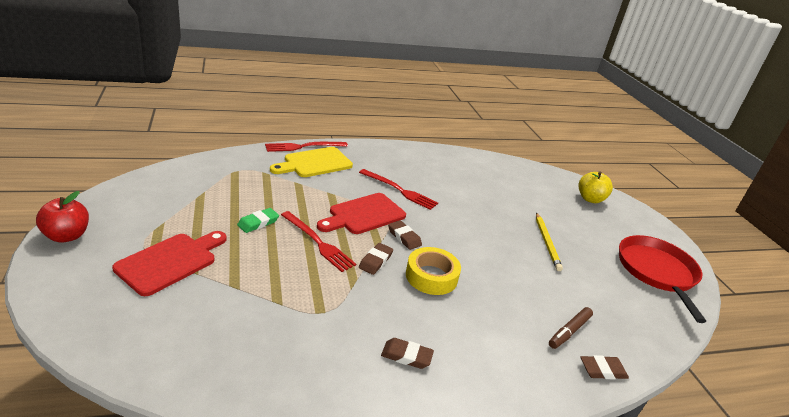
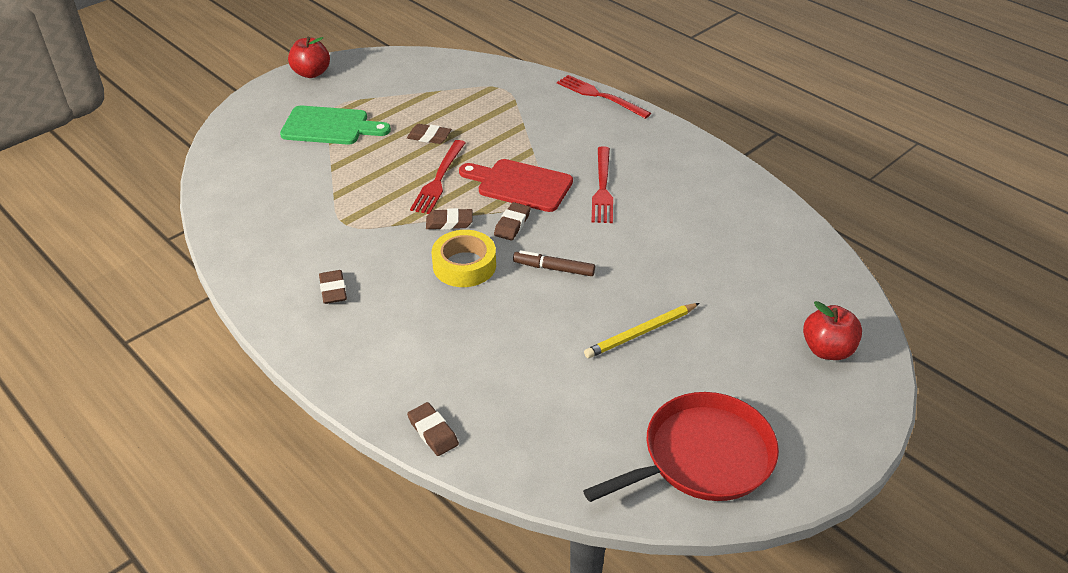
camera: 65 degrees right, 10 degrees up
(170, 262) = (330, 126): red cutting board -> green cutting board
(258, 223) = (429, 137): green eraser -> brown eraser
(314, 163) = (576, 117): yellow cutting board -> none
(569, 331) = (475, 391): brown marker -> brown marker (554, 268)
(590, 199) = (827, 350): yellow apple -> red apple

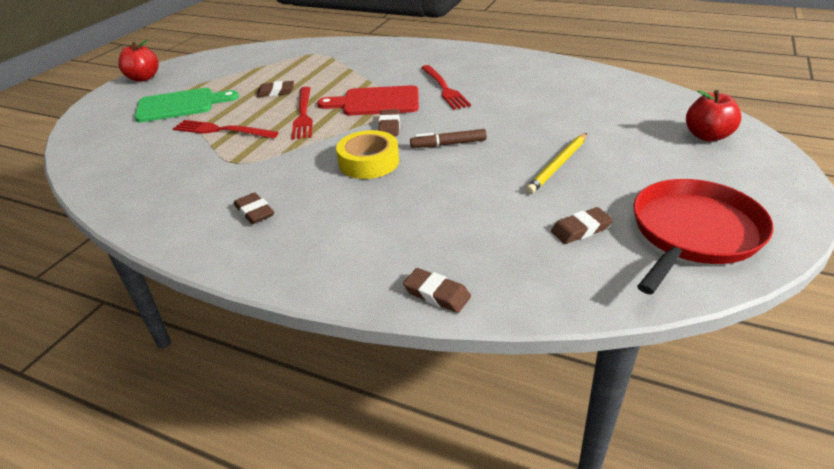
camera: 20 degrees left, 5 degrees down
(449, 222) = (333, 138): brown eraser -> brown eraser (581, 229)
(600, 96) = (397, 42): red fork -> red fork (222, 130)

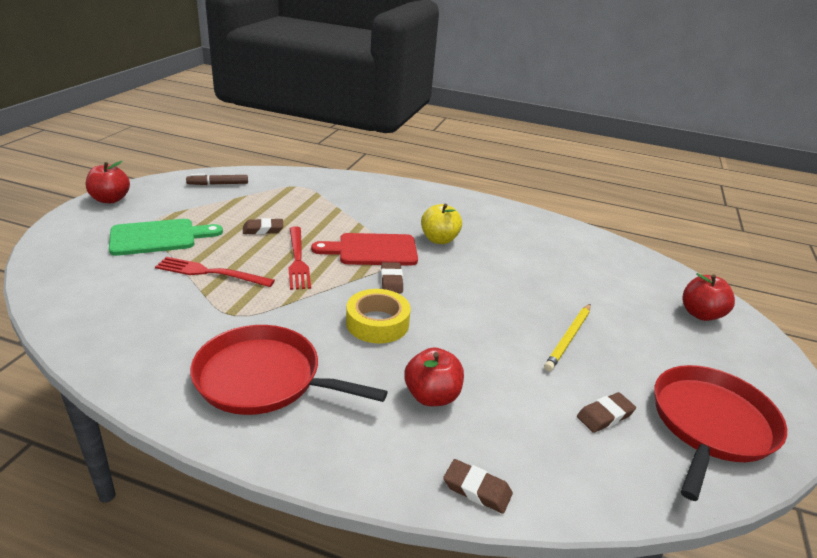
camera: 10 degrees left, 5 degrees down
(254, 212) = (264, 378): brown eraser -> red pan
(409, 219) = (432, 396): none -> red apple
(444, 88) = (439, 239): red fork -> yellow apple
(448, 144) = (455, 307): brown marker -> brown marker (218, 184)

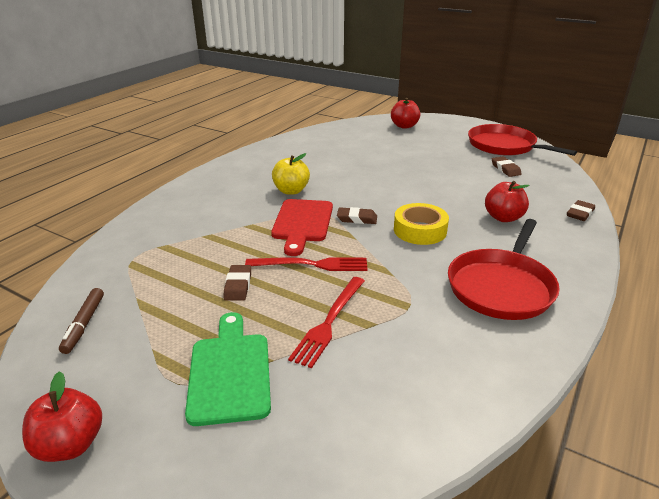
camera: 75 degrees left, 0 degrees up
(569, 338) = (433, 165): yellow pencil -> none

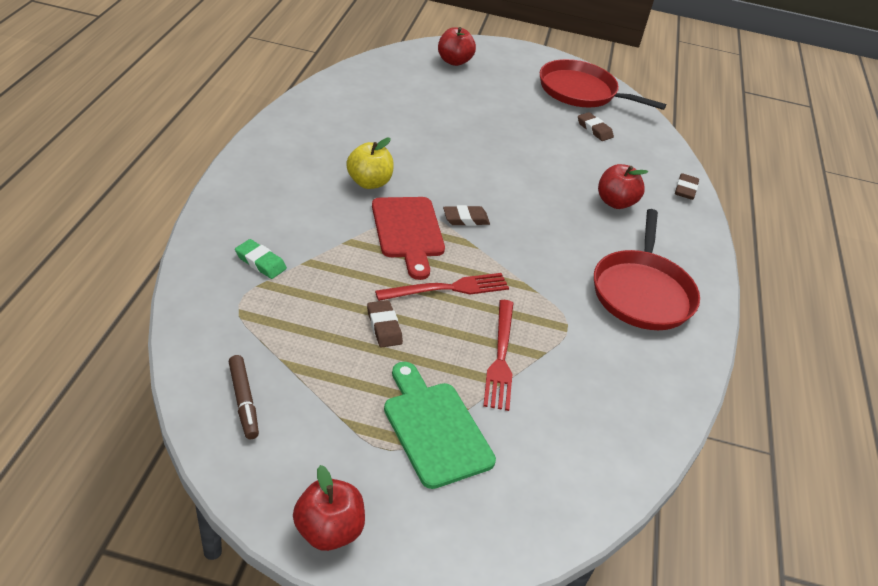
camera: 25 degrees left, 10 degrees up
(172, 232) = (260, 262): none -> green eraser
(420, 230) = (539, 228): yellow tape -> none

